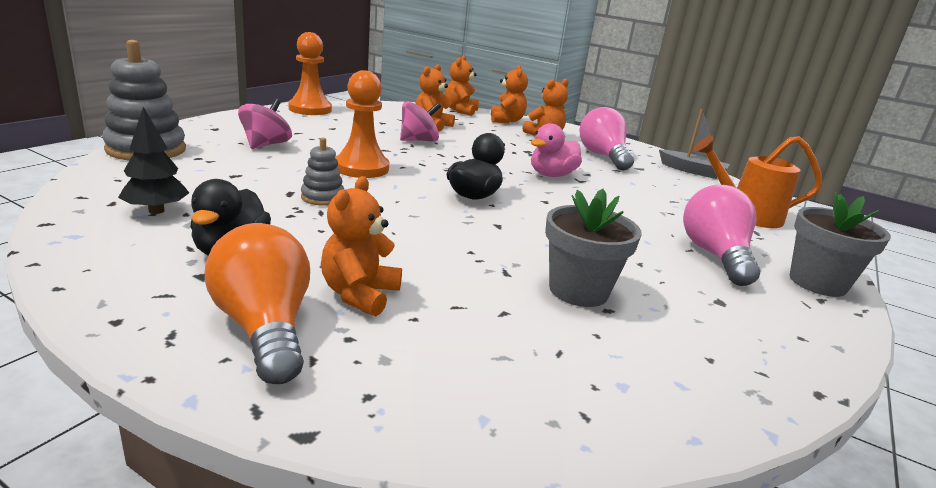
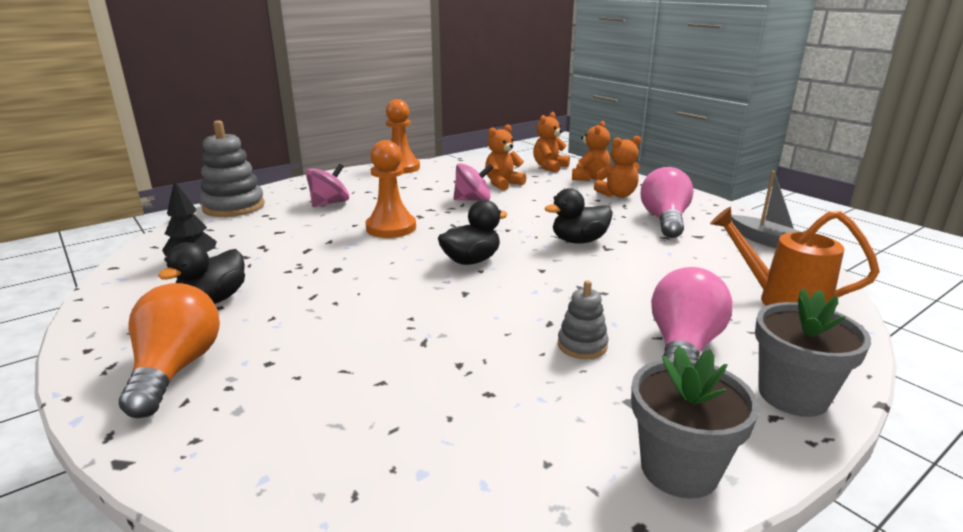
camera: 25 degrees right, 0 degrees up
(322, 197) = (329, 255): grey stacking toy -> grey stacking toy (582, 345)
(359, 294) = (273, 349): orange teddy bear -> none
(551, 175) = (579, 241): pink duck -> black duck
(578, 291) = (477, 369): grey flower pot -> grey flower pot (679, 469)

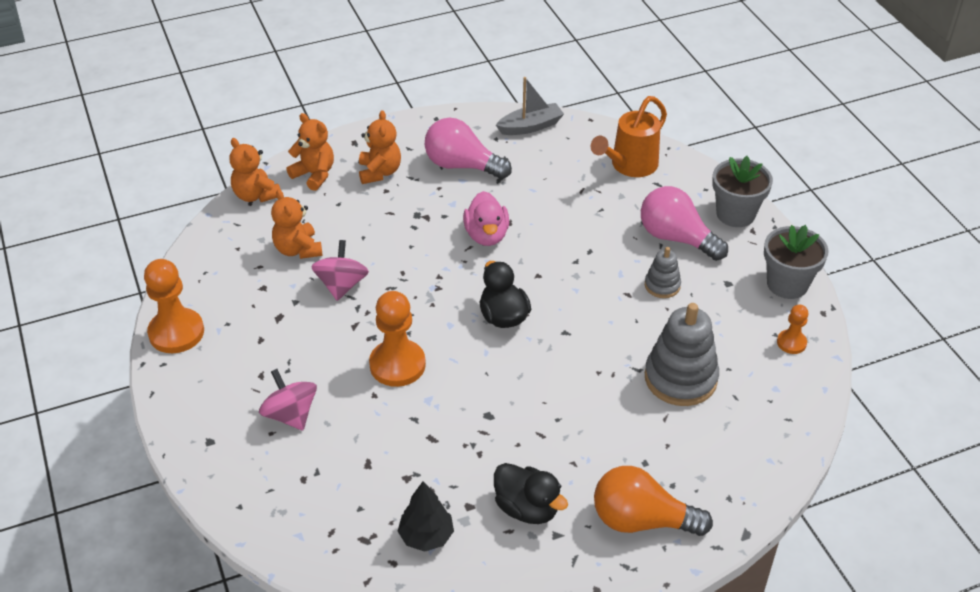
camera: 75 degrees left, 20 degrees up
(234, 207) = (257, 514): grey stacking toy -> grey stacking toy (680, 378)
(536, 485) = (791, 343): none -> orange pawn
(579, 241) = (486, 235): black duck -> pink duck

